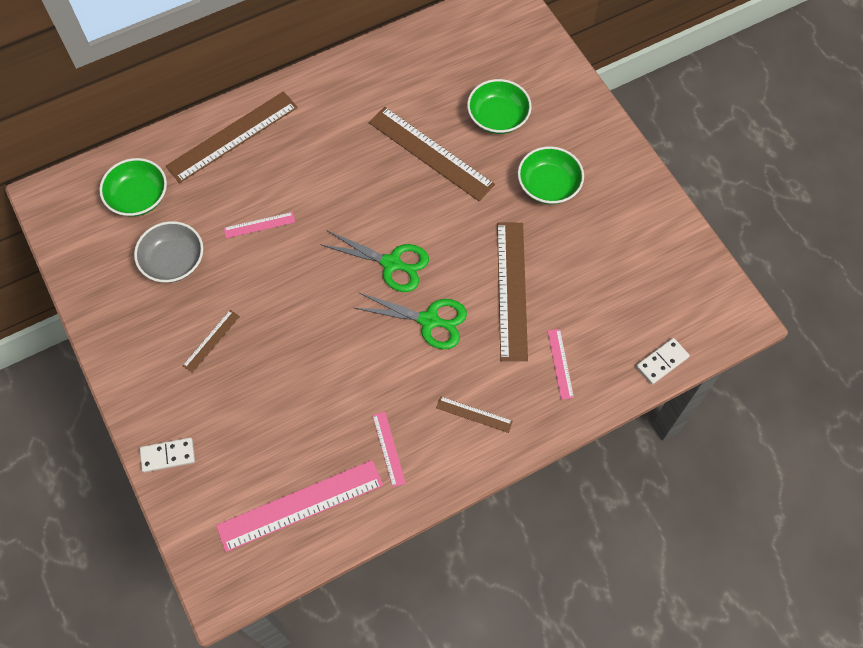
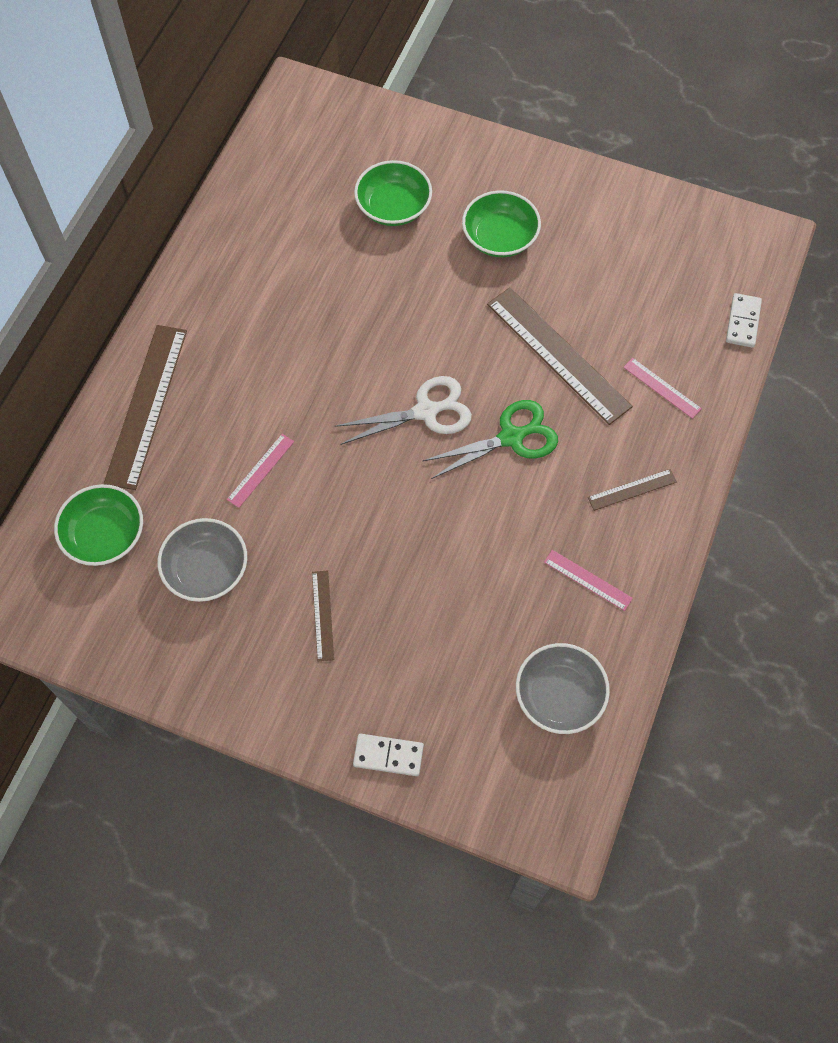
camera: 40 degrees left, 0 degrees up
(168, 455) = (388, 755): white domino -> white domino turned 60 degrees clockwise
(300, 505) = (559, 696): pink ruler -> grey bowl
(391, 263) = (425, 412): green scissors -> white scissors
(431, 153) = (363, 283): brown ruler -> none

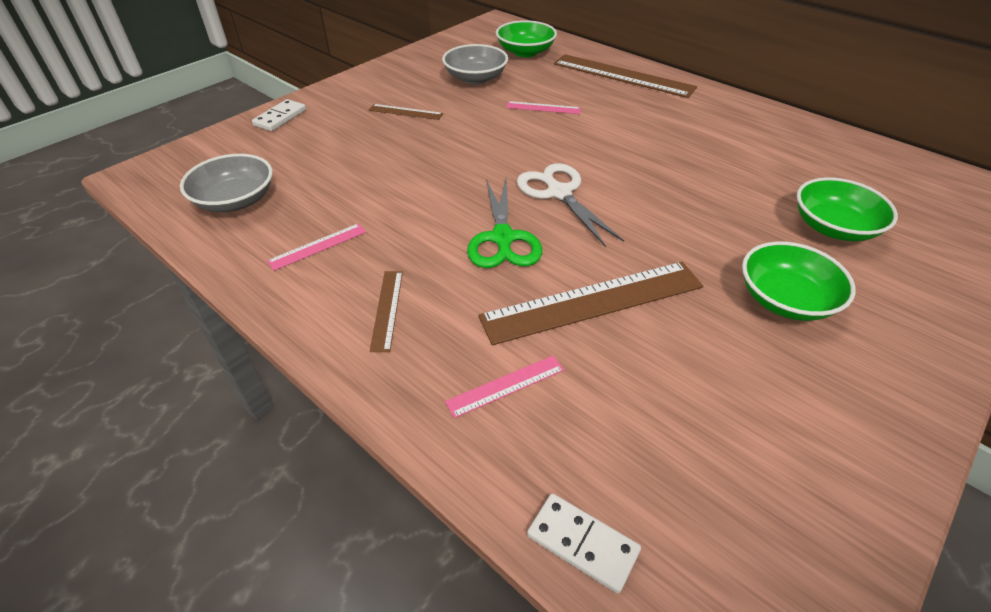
camera: 110 degrees right, 20 degrees down
(260, 470) = (543, 108): pink ruler -> pink ruler turned 45 degrees counterclockwise
(425, 412) = (559, 193): white scissors -> white scissors turned 150 degrees clockwise

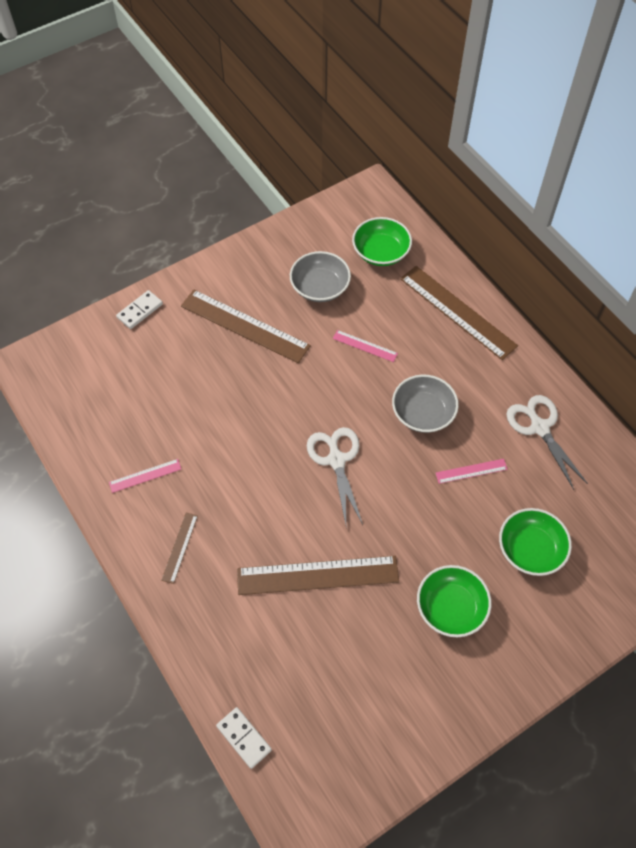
camera: 15 degrees right, 15 degrees up
(235, 201) = (94, 411): grey bowl -> grey bowl (423, 413)
(405, 112) = (245, 325): brown ruler -> brown ruler, size x2.11
(503, 238) = (277, 499): green scissors -> none
(506, 386) = (237, 628): pink ruler -> pink ruler (471, 471)
(762, 135) = (540, 428): none -> white scissors

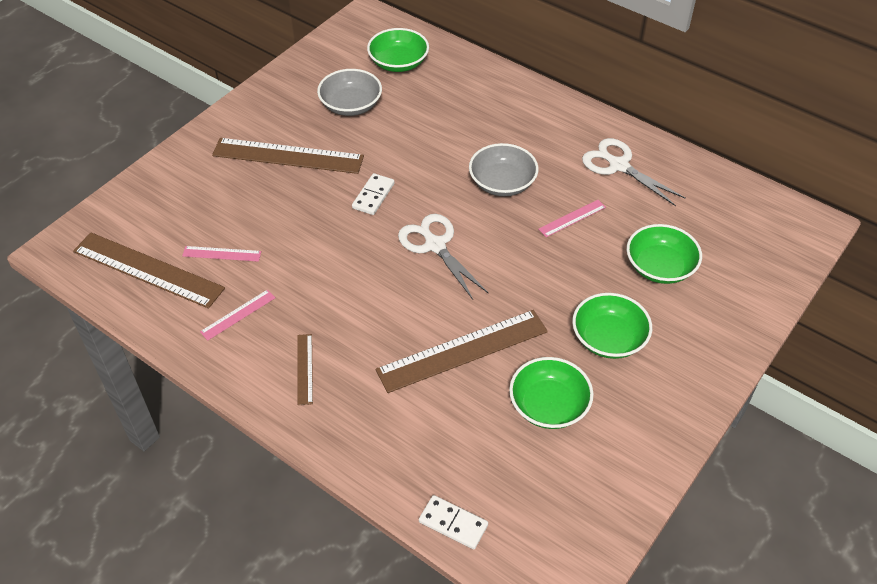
camera: 20 degrees left, 10 degrees down
(140, 311) = (169, 170): white domino -> white domino (373, 196)
(365, 346) = (419, 142): pink ruler -> pink ruler (222, 253)
(369, 655) = (549, 405): none -> green bowl
(457, 312) = (496, 93): brown ruler -> brown ruler (148, 270)

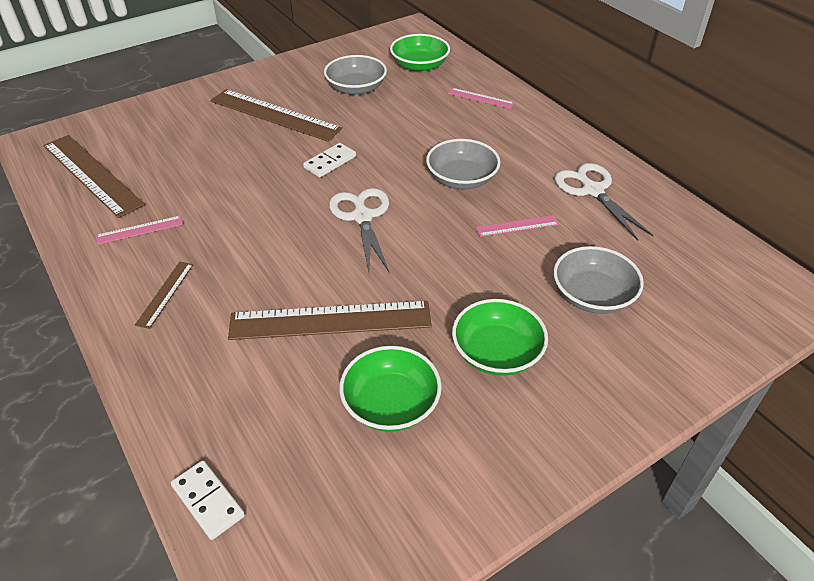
camera: 20 degrees right, 5 degrees down
(222, 253) = (163, 177): pink ruler -> pink ruler (481, 98)
(660, 267) = (592, 295): green bowl -> grey bowl

